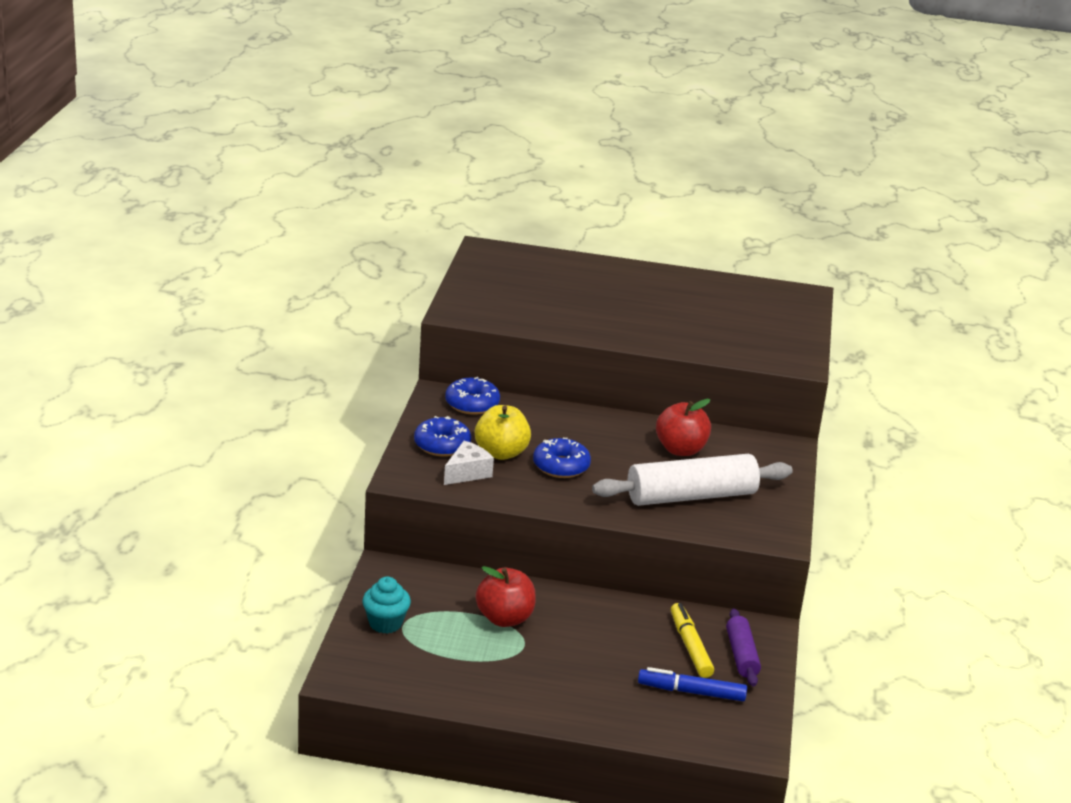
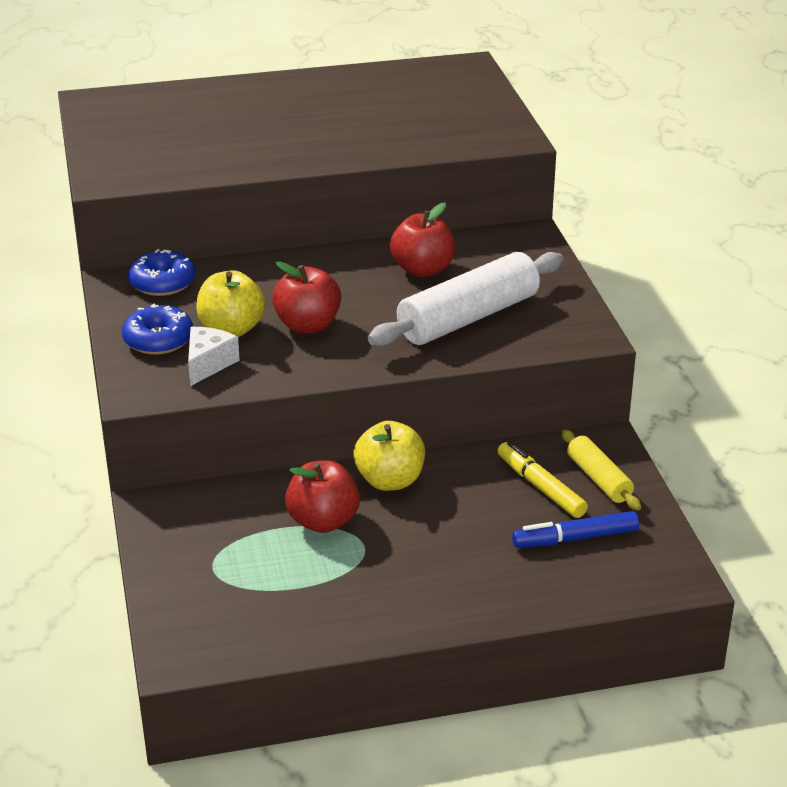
camera: 20 degrees left, 5 degrees up
(385, 623) = (191, 572): turquoise cupcake -> none
(561, 466) = (307, 325): blue donut -> red apple
(574, 605) = (390, 480): none -> yellow apple
(741, 655) = (598, 479): purple rolling pin -> yellow rolling pin

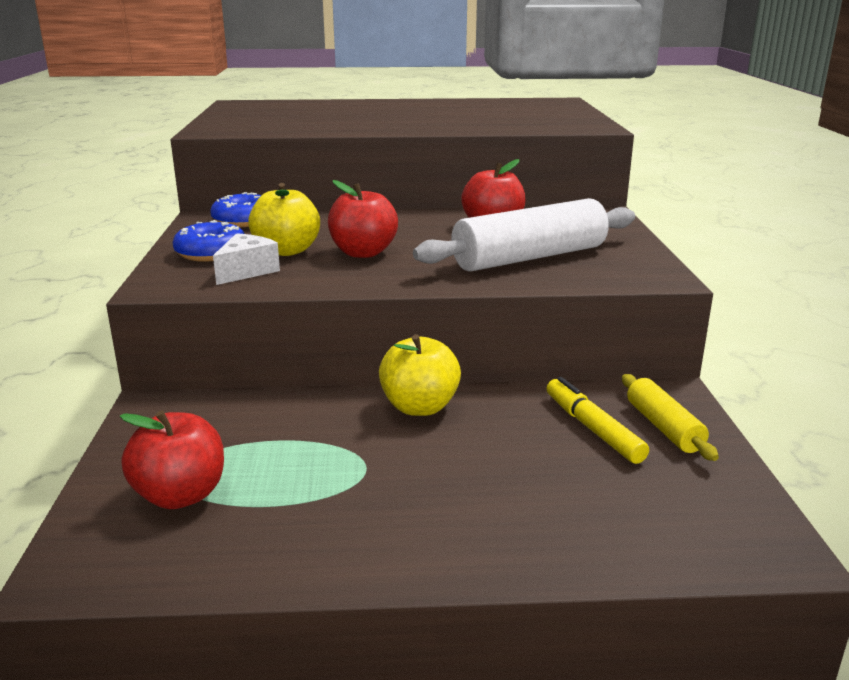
camera: 10 degrees right, 10 degrees down
(323, 521) = (329, 438): red apple -> red apple (180, 495)
(575, 538) = (631, 486): blue marker -> none

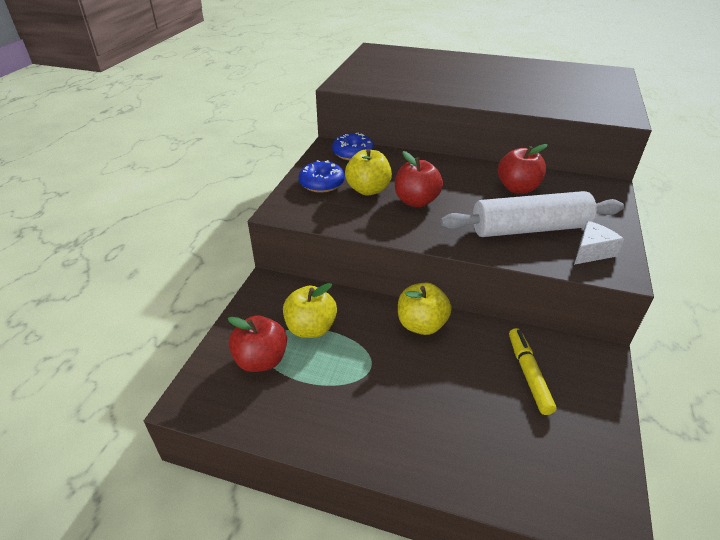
camera: 20 degrees right, 15 degrees up
(247, 271) = (336, 206): white cheese -> white cheese (591, 252)
(249, 442) = (311, 328): none -> yellow apple
(663, 427) = (580, 386): yellow rolling pin -> none

